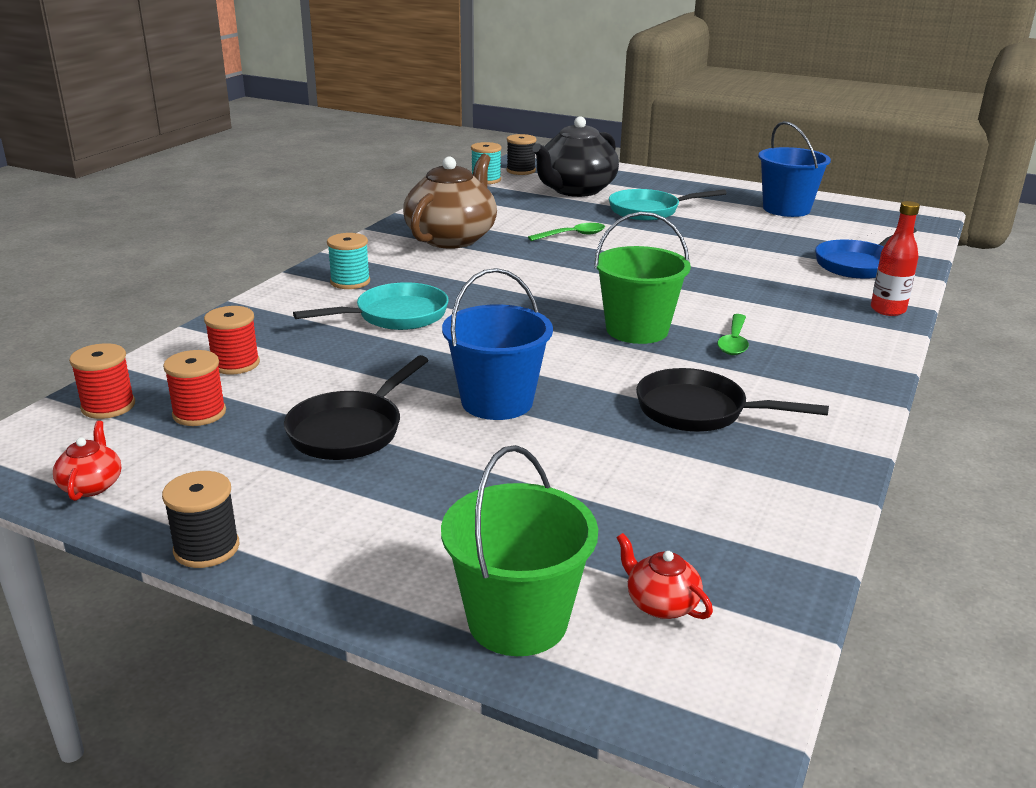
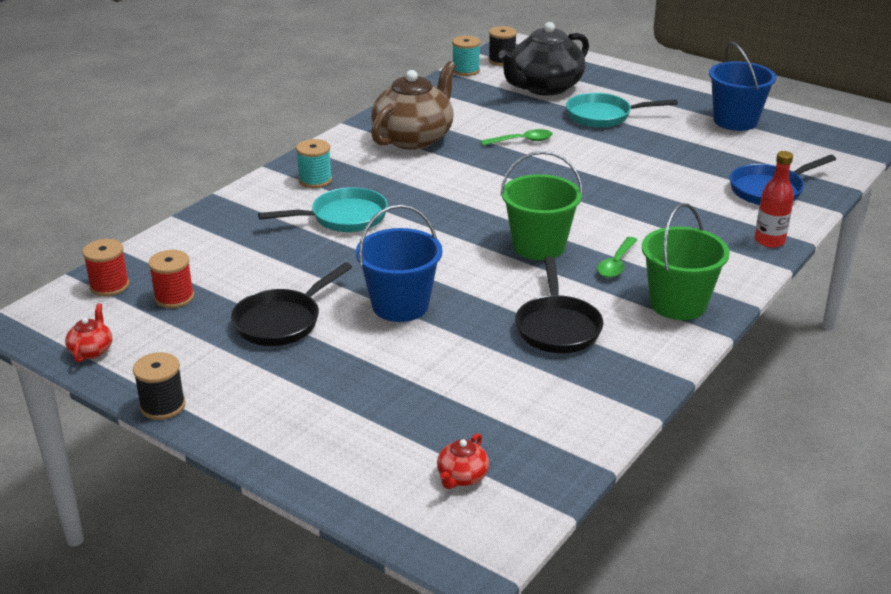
camera: 10 degrees right, 5 degrees up
(235, 364) = (208, 255): red spool -> none
(518, 621) = (359, 478): green bucket -> green bucket (678, 304)
(660, 603) = (462, 477): red teapot -> red teapot turned 120 degrees counterclockwise
(699, 411) = (557, 327): black pan -> black pan turned 120 degrees counterclockwise

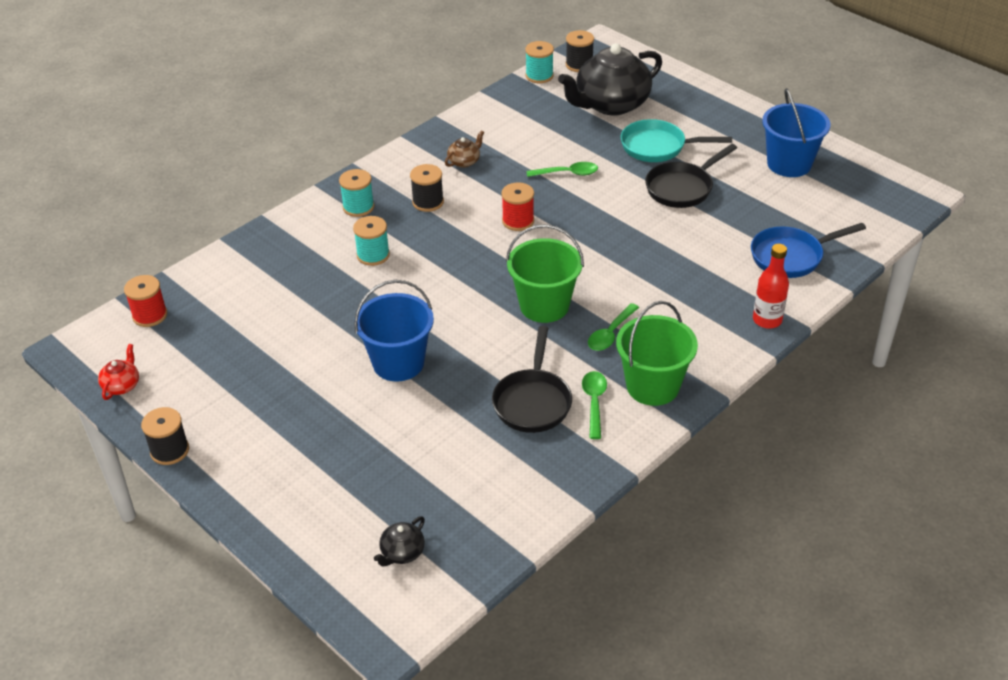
camera: 10 degrees right, 10 degrees up
(174, 297) = (203, 334): red spool -> red spool (518, 221)
(282, 321) = (290, 370): black pan -> black pan (682, 188)
(343, 218) = (373, 255): turquoise pan -> turquoise spool
(387, 172) = (428, 202): none -> black spool
(414, 138) = (464, 161): brown teapot -> brown teapot, size x0.41
(462, 477) = (402, 553): red teapot -> black teapot
(622, 322) = (594, 402): none -> green spoon

